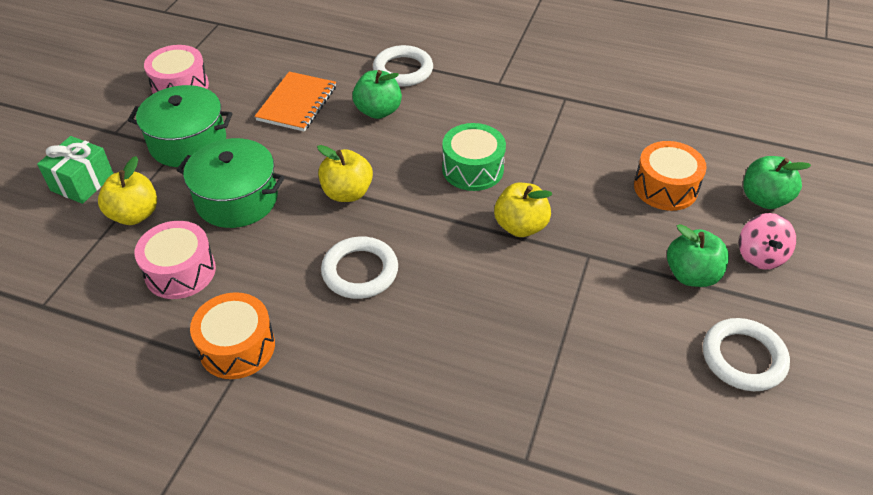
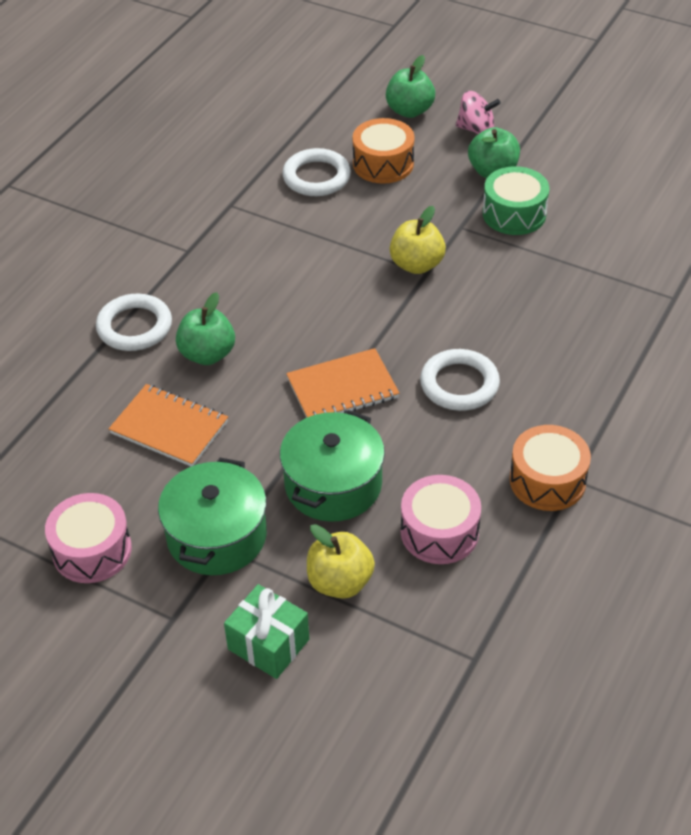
camera: 80 degrees left, 0 degrees up
(347, 193) = (342, 388): yellow apple -> orange notebook
(473, 169) = (327, 287): green drum -> green drum (514, 214)
(743, 358) = (581, 164): white ring -> white ring (316, 177)

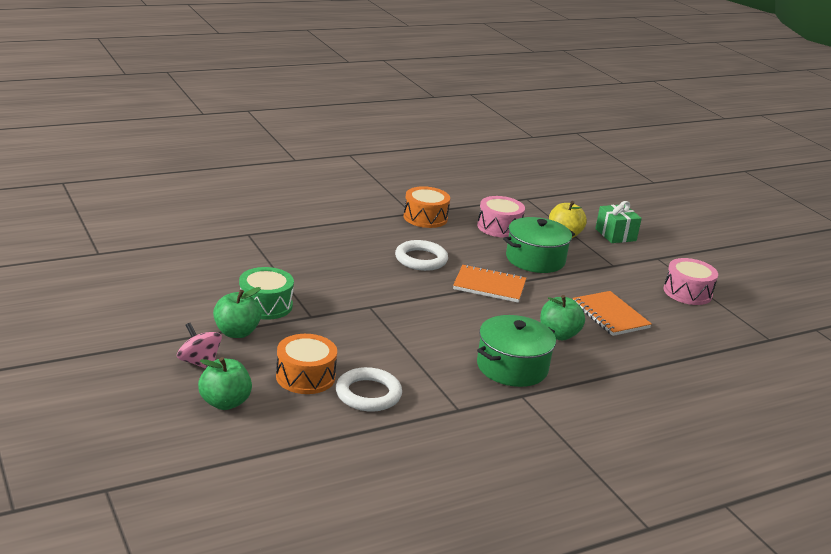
camera: 150 degrees left, 20 degrees down
(134, 327) = (598, 370): white ring -> none
(216, 536) = (614, 270): green pot -> green pot (512, 367)
(416, 264) = (369, 312): yellow apple -> none

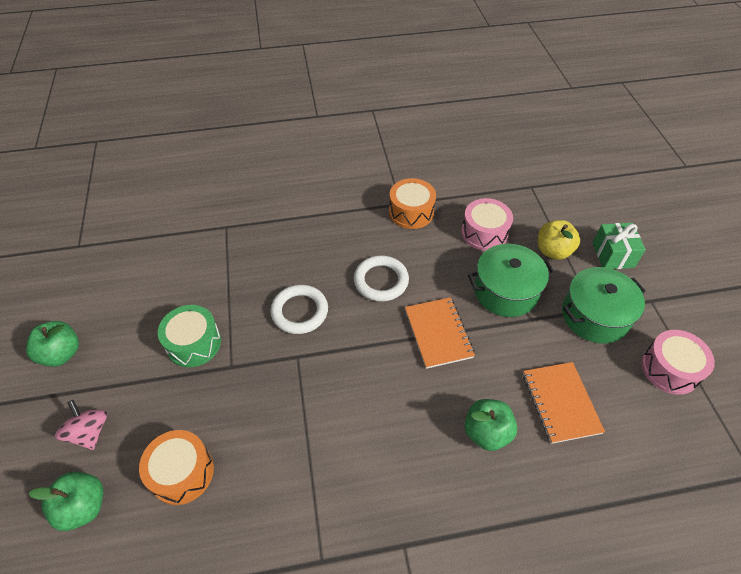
camera: 20 degrees right, 25 degrees up
(236, 332) = (147, 386): green apple -> green apple (61, 354)
(368, 394) = (234, 515): white ring -> white ring (299, 311)
(489, 286) = (438, 333): orange notebook -> orange notebook turned 45 degrees clockwise
(512, 367) = (411, 487): green pot -> green pot (595, 316)

